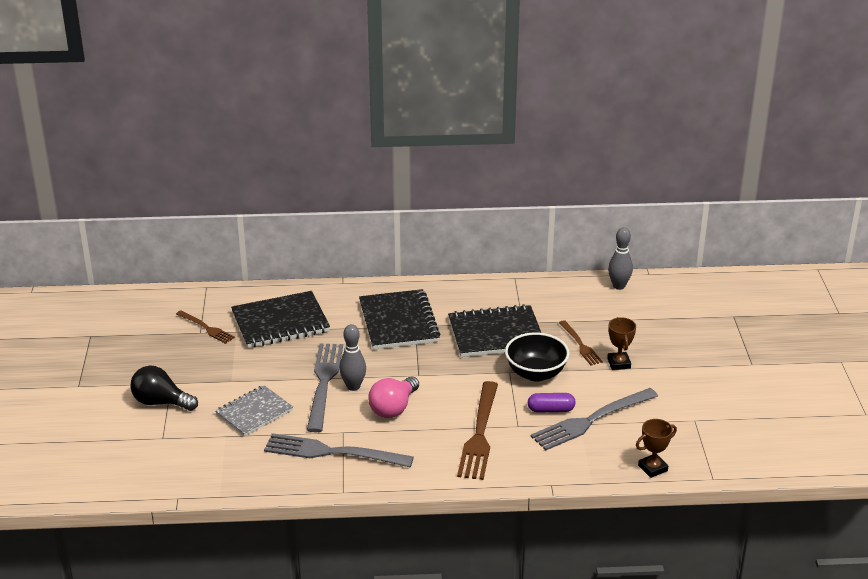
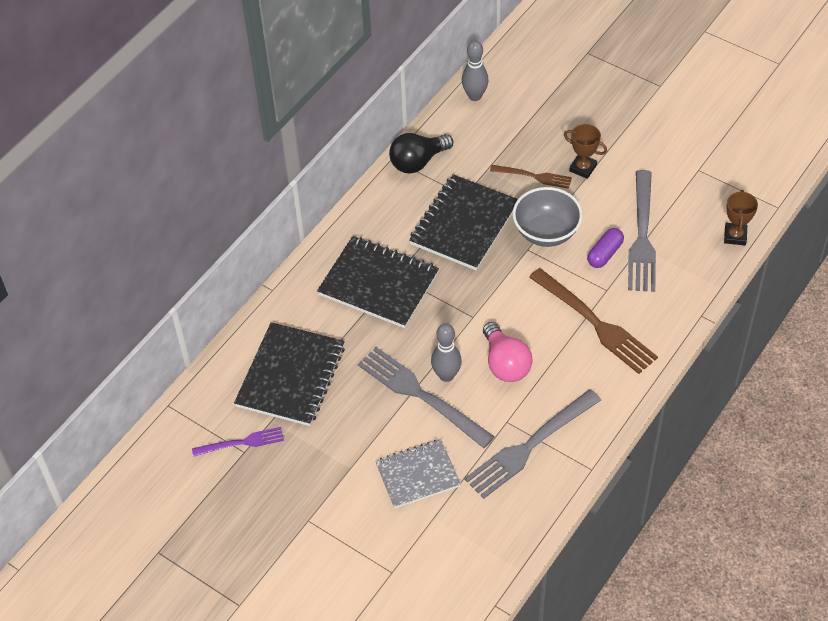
camera: 50 degrees left, 20 degrees up
(161, 402) = (333, 545): black light bulb -> black light bulb (418, 162)
(206, 328) = (242, 442): brown fork -> purple fork
(254, 412) = (417, 475): grey notebook -> grey notebook turned 75 degrees clockwise
(536, 373) = (546, 232): black bowl -> grey bowl

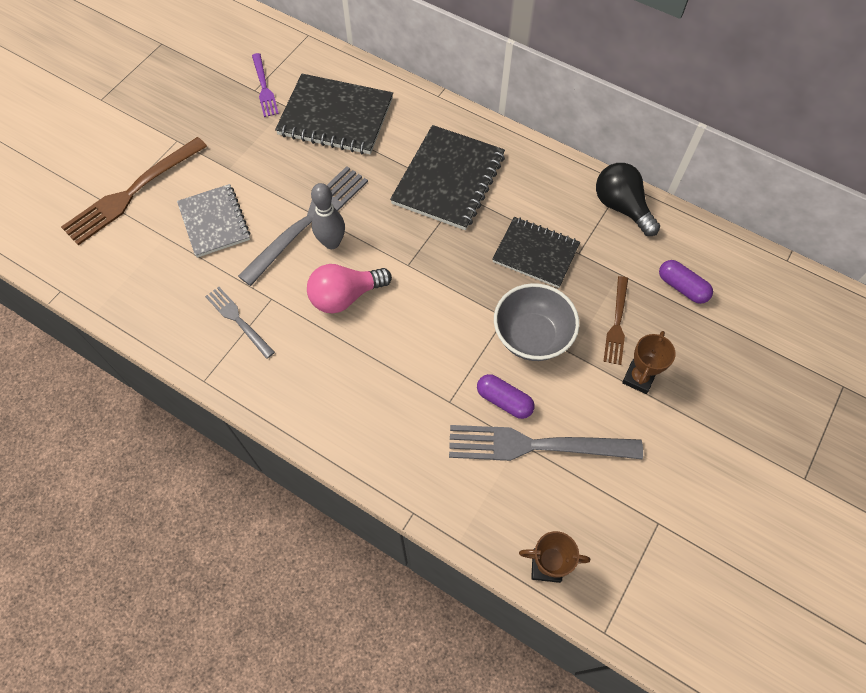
camera: 85 degrees right, 10 degrees up
(464, 224) = (535, 253): black notebook -> black notebook, size x0.66
(475, 96) = (735, 260): grey bowling pin -> none
(500, 132) = (682, 287): none -> purple capsule
(529, 446) = (238, 320): grey fork -> grey fork, size x0.56
(596, 323) = (399, 389): brown fork -> brown fork (132, 193)

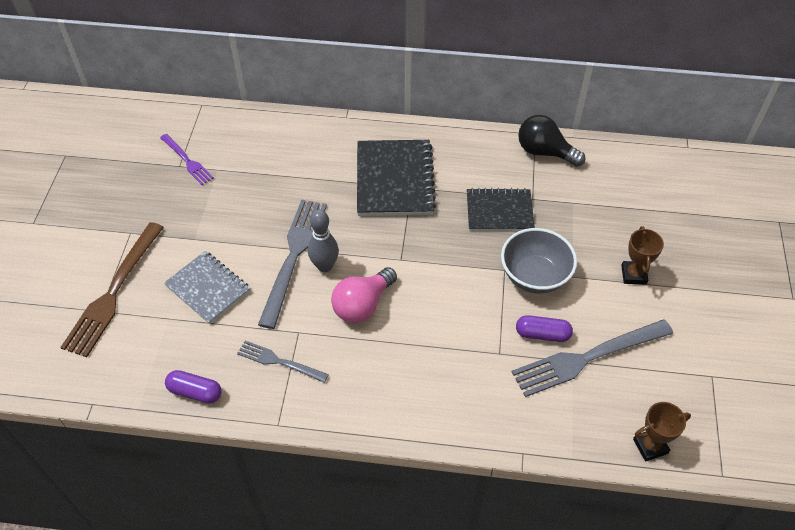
camera: 25 degrees left, 10 degrees down
(335, 117) = (267, 163): black notebook -> none
(617, 324) = (593, 241): brown fork -> none
(682, 287) = (625, 195): purple capsule -> purple capsule (195, 392)

